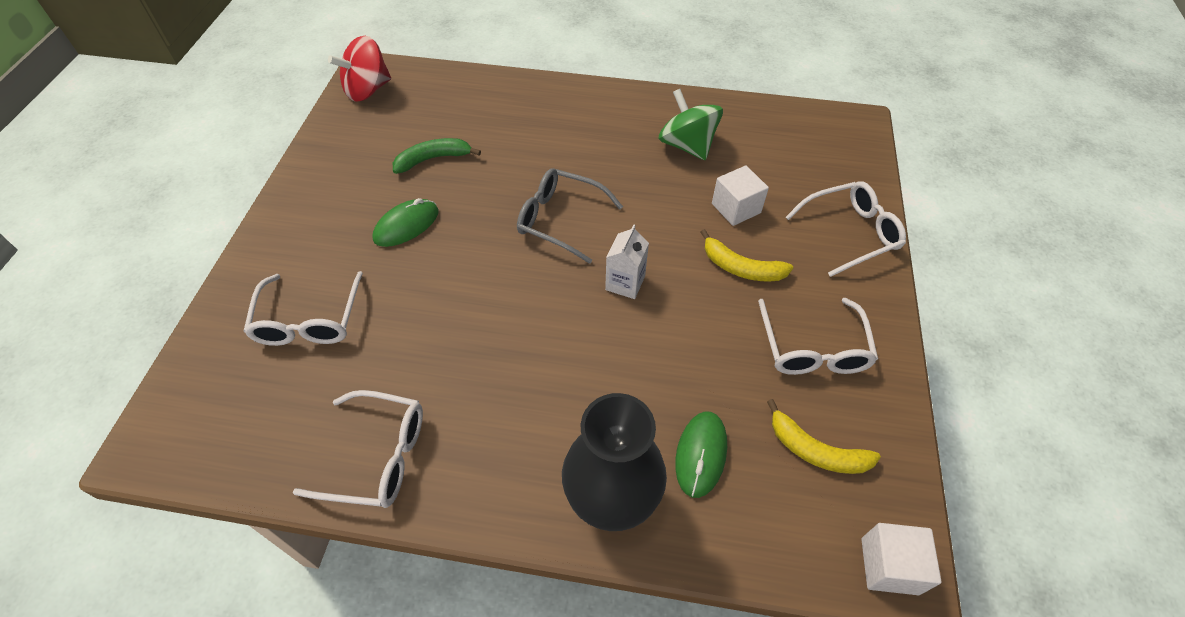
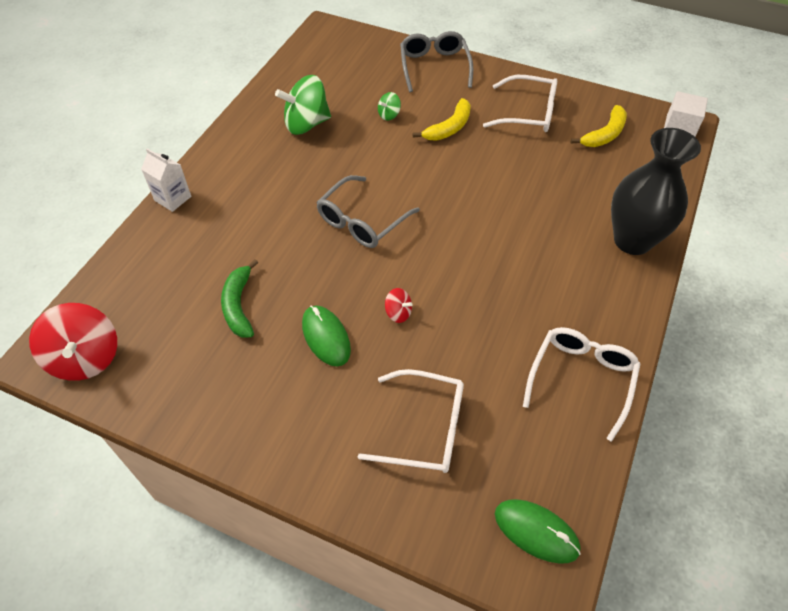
camera: 75 degrees left, 0 degrees up
(444, 273) = (398, 313): none -> red spinning top
(625, 283) = (445, 194): white carton -> white carton (173, 198)
(700, 454) = (601, 187): green mouse -> green mouse (536, 532)
(736, 208) = (389, 115): white cube -> green spinning top
(850, 233) = (434, 67): white glasses -> grey glasses

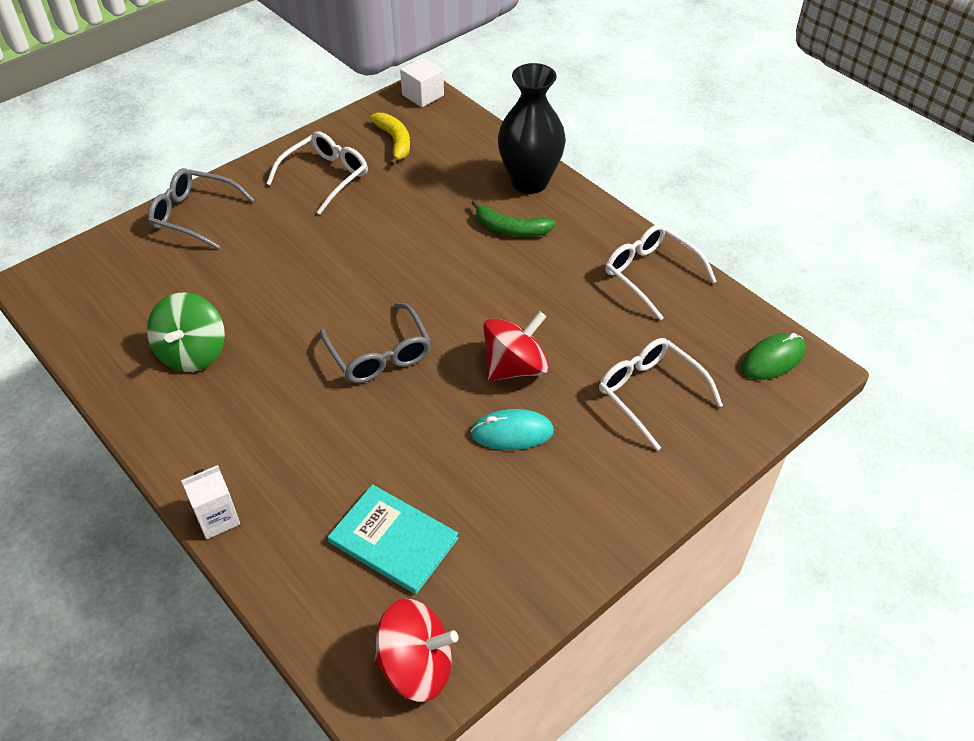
camera: 65 degrees left, 5 degrees down
(189, 301) = (393, 540): none -> turquoise book
(239, 305) = (428, 495): green banana -> green banana (510, 229)
(326, 337) = (512, 432): green mouse -> turquoise mouse
(389, 115) = (239, 278): green spinning top -> none
(398, 313) = (515, 367): red spinning top -> red spinning top, size x2.15
(424, 428) = (650, 394): white glasses -> white glasses turned 75 degrees counterclockwise
(449, 128) = (298, 240): yellow banana -> none

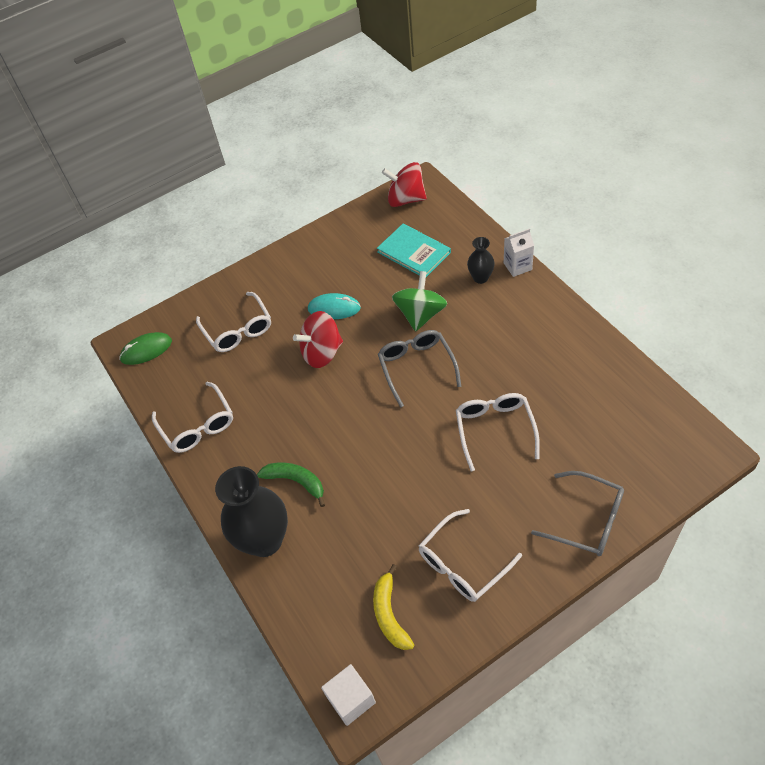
camera: 165 degrees left, 5 degrees up
(193, 353) = (556, 375): green spinning top -> green spinning top (420, 314)
(281, 289) = (495, 430): none -> white glasses
(281, 494) = (480, 278): none -> black vase

